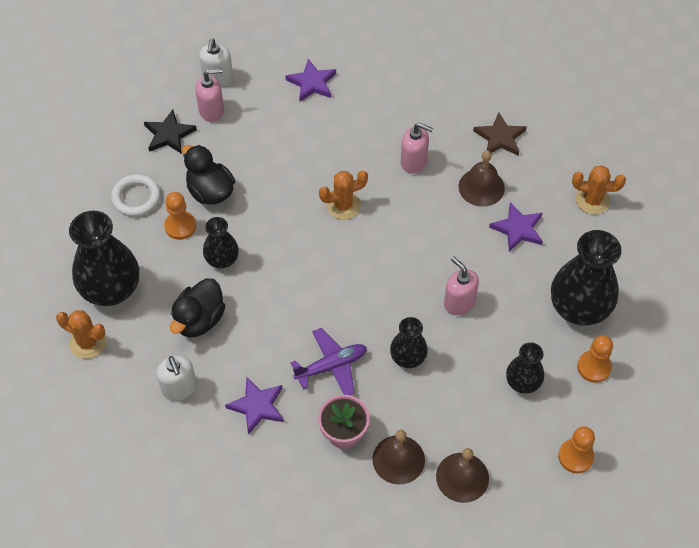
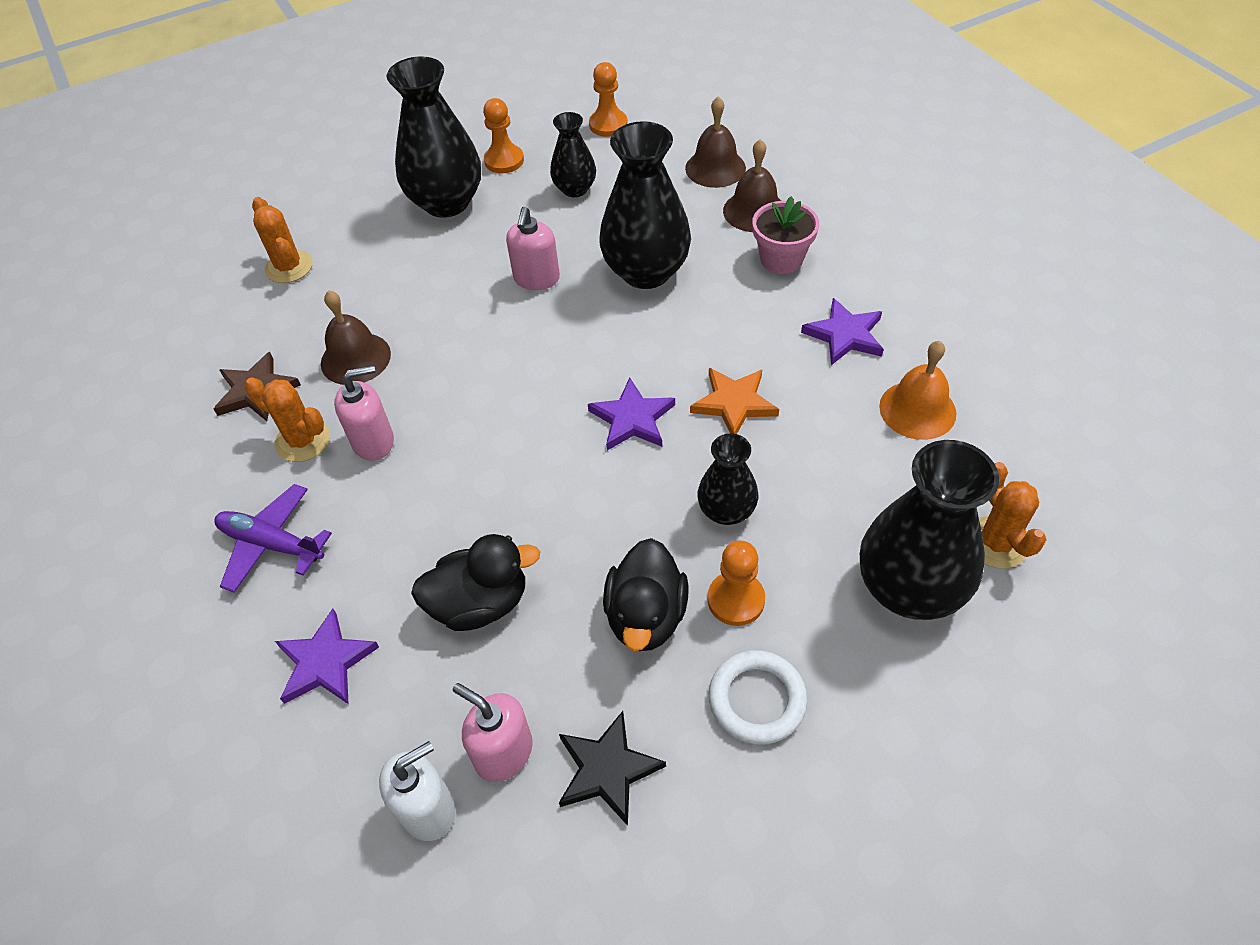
camera: 130 degrees left, 5 degrees down
(179, 388) = (917, 409): white soap dispenser -> orange bell
(199, 320) = (825, 462): black duck -> black duck (480, 603)
(273, 315) = (734, 403): none -> orange star
(331, 366) = (728, 316): purple plane -> purple plane (272, 544)
(343, 205) = (513, 458): orange cactus -> orange cactus (303, 440)
(408, 358) = (646, 271): black vase -> black vase, size x1.81
(414, 162) = (373, 441): pink soap dispenser -> pink soap dispenser turned 90 degrees clockwise
(518, 229) = (389, 295): purple star -> purple star (632, 419)

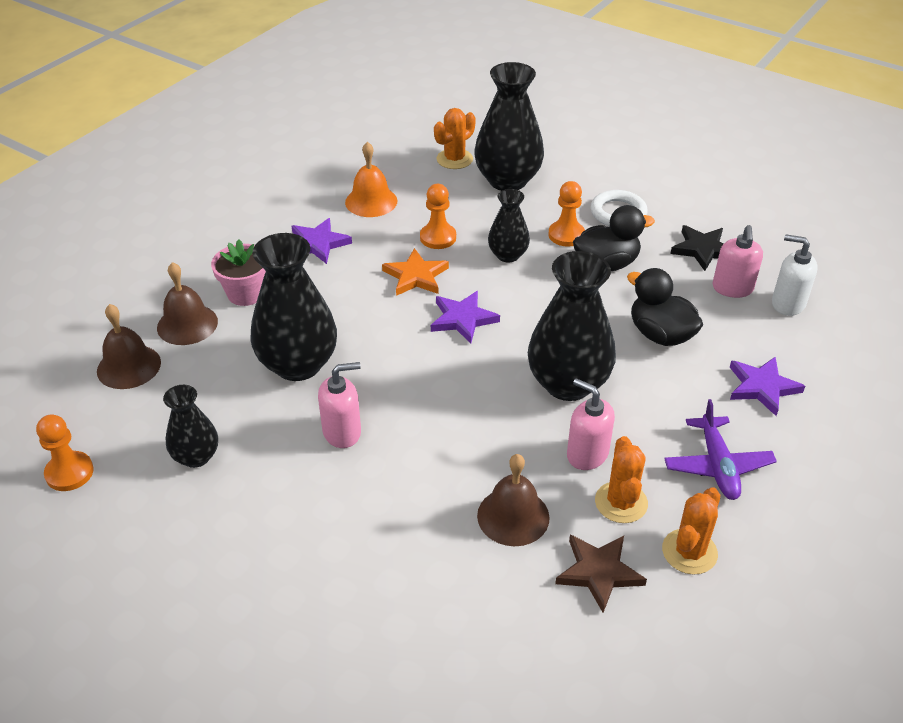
camera: 120 degrees left, 10 degrees down
(289, 267) = (429, 654): orange cactus -> orange cactus (689, 552)
(446, 202) = (257, 558): black vase -> black vase (568, 384)
(504, 161) = (164, 539): orange pawn -> orange pawn (438, 237)

